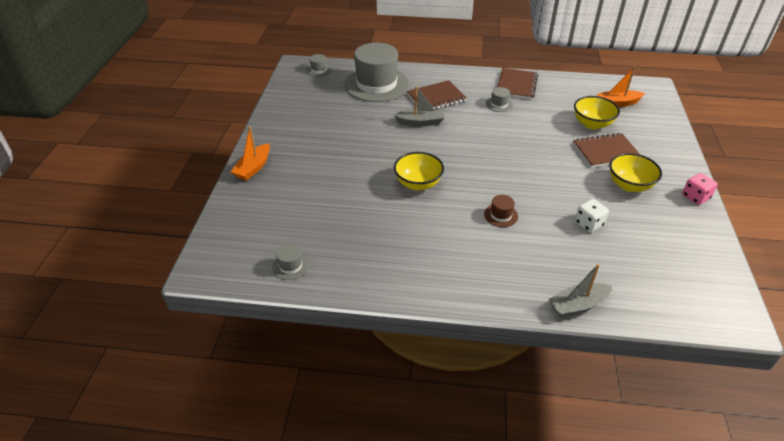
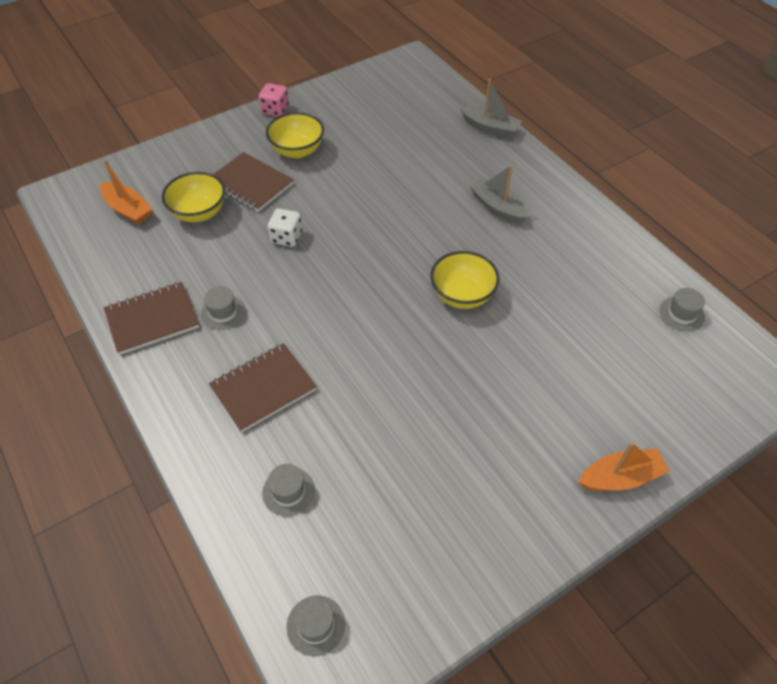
camera: 130 degrees left, 10 degrees up
(376, 84) = (288, 491): grey hat -> grey hat, size x0.40
(420, 122) = (342, 367): grey boat -> grey boat (497, 207)
(436, 98) = (263, 388): brown notebook -> brown notebook turned 60 degrees counterclockwise
(501, 215) = (438, 211): brown hat -> none
(589, 224) = (385, 155): white dice -> white dice (286, 237)

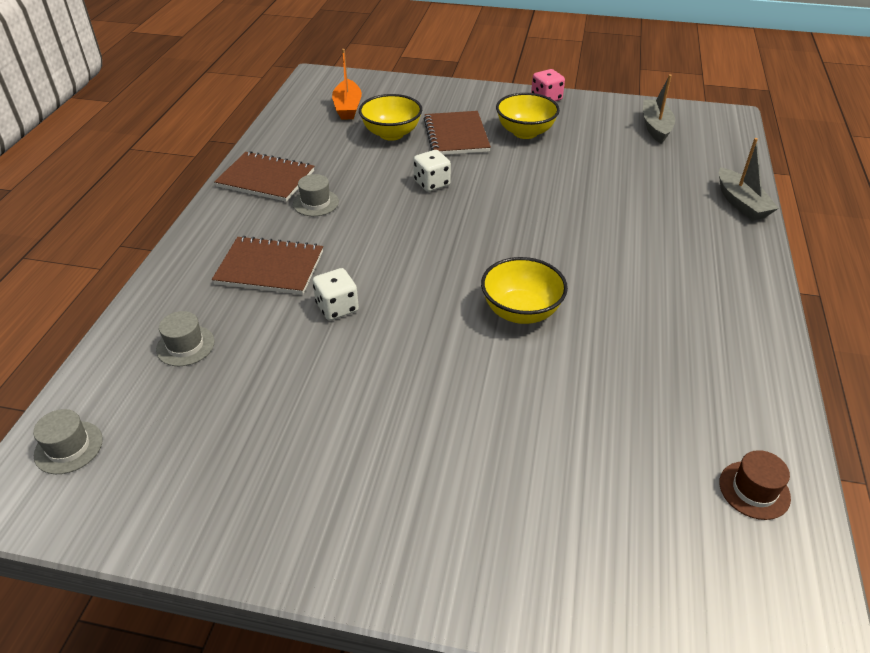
camera: 45 degrees right, 10 degrees down
(351, 380) = (337, 307): none -> white dice
(497, 207) = (657, 266): grey boat -> grey boat (655, 127)
(620, 477) = (459, 575): orange boat -> none
(681, 314) = (754, 490): grey hat -> brown hat

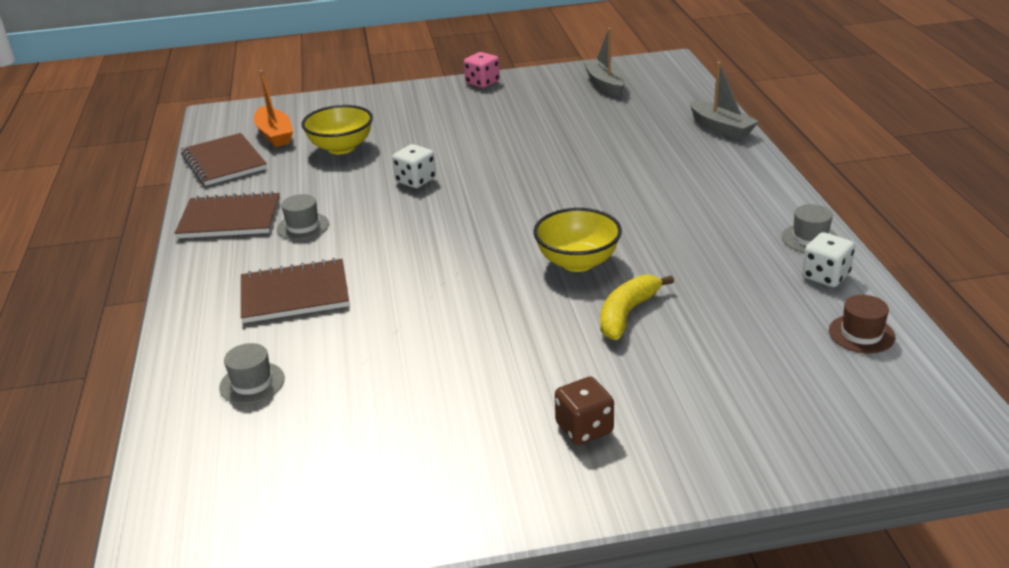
camera: 20 degrees left, 10 degrees down
(68, 447) = (188, 503): grey hat -> grey hat (810, 239)
(337, 307) = (393, 307): white dice -> white dice (825, 276)
(421, 498) = (584, 428): none -> brown dice
(456, 135) = (412, 134): brown notebook -> brown notebook (224, 162)
(525, 132) = (481, 116): yellow bowl -> none
(533, 384) = (627, 314): none -> yellow banana

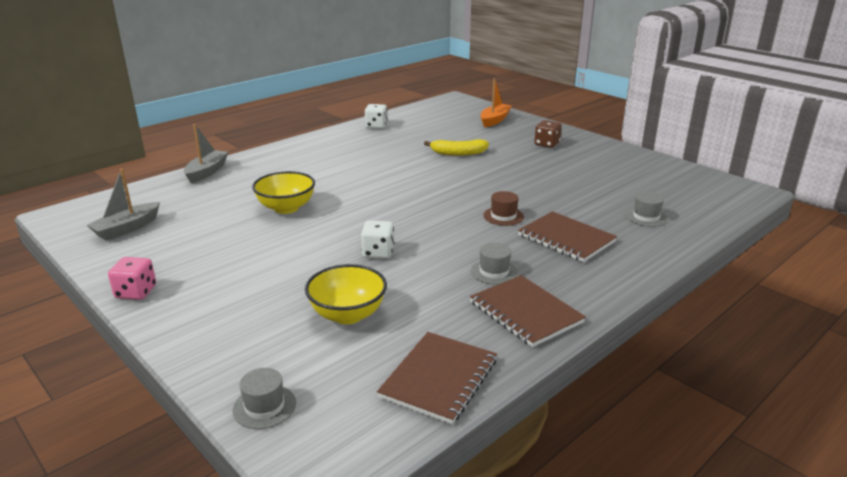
camera: 125 degrees left, 5 degrees down
(274, 135) = (349, 377): orange boat -> orange boat (494, 120)
(577, 262) = (426, 173): yellow bowl -> yellow bowl (286, 208)
(810, 239) = (343, 132): grey hat -> grey hat (264, 406)
(861, 334) = (416, 116): brown hat -> brown hat (503, 216)

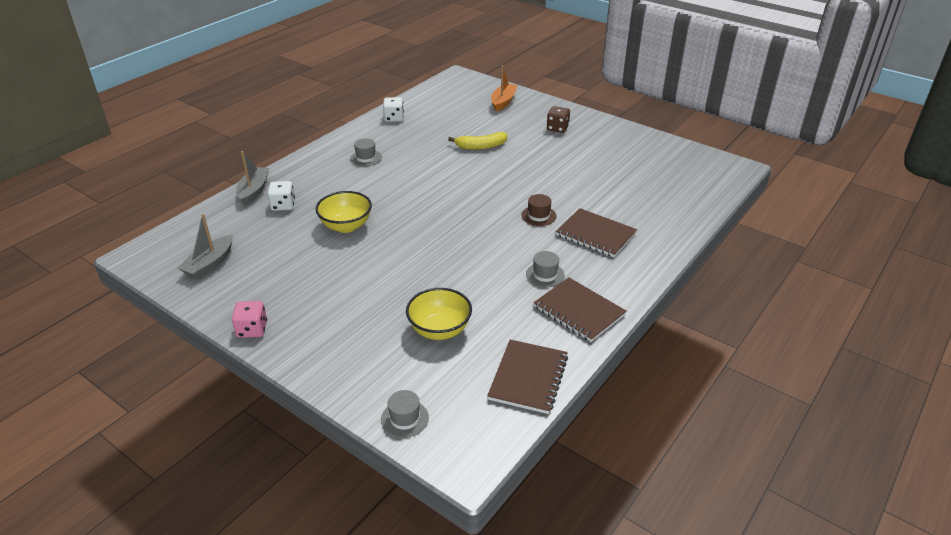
camera: 10 degrees left, 10 degrees up
(378, 252) = (444, 266): white dice -> white dice (283, 205)
(646, 217) = (656, 204): grey hat -> grey hat (366, 158)

